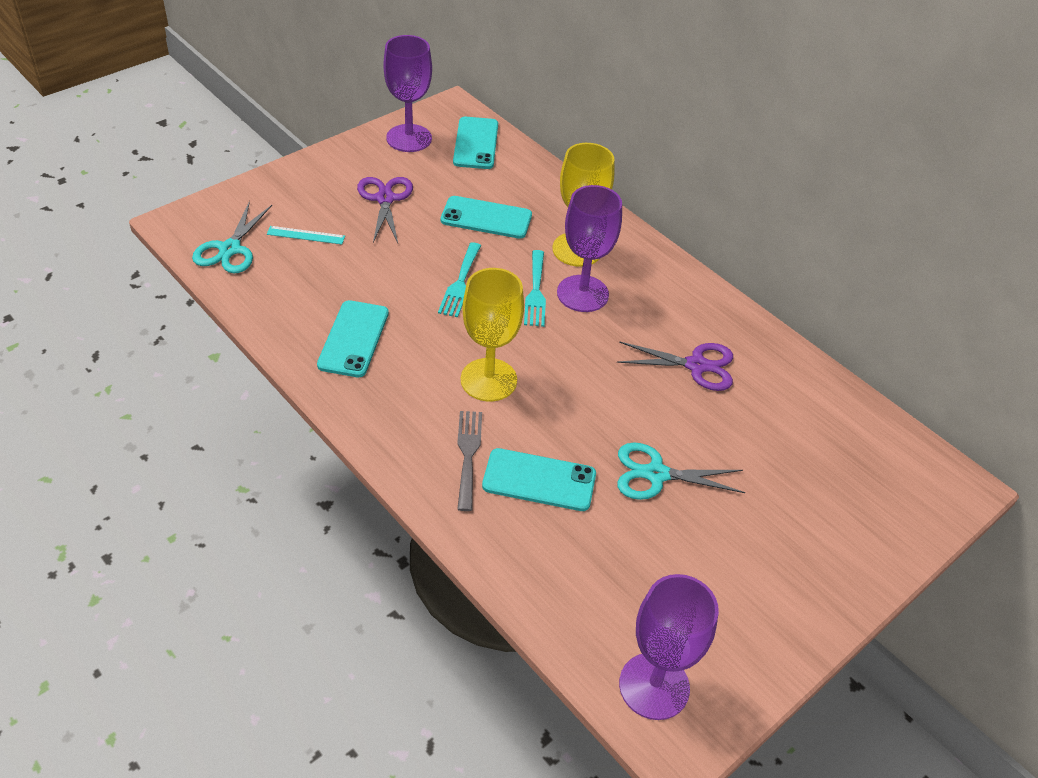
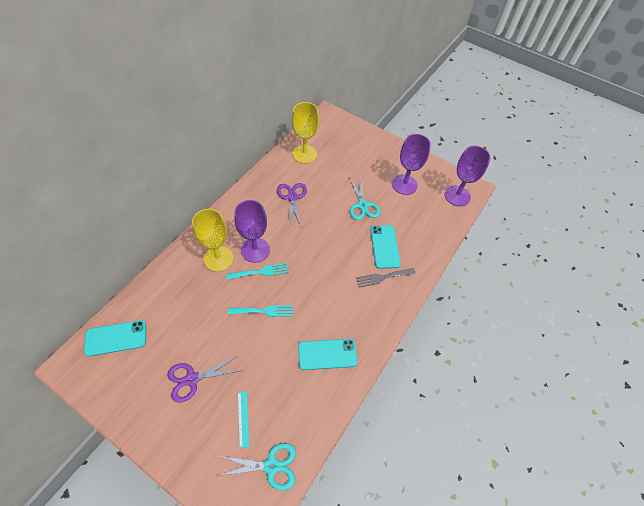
camera: 105 degrees left, 10 degrees up
(409, 138) = (114, 386): purple goblet -> purple goblet (404, 184)
(486, 218) = (199, 312): turquoise phone -> none
(488, 380) = (333, 280): yellow goblet -> yellow goblet (304, 154)

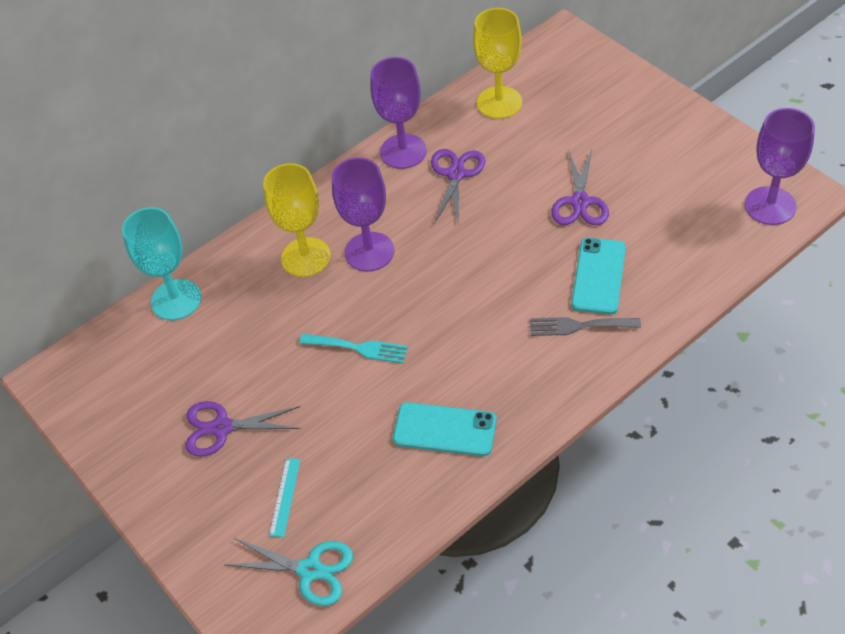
camera: 25 degrees right, 5 degrees down
(116, 338) = (123, 351): turquoise phone -> none
(143, 298) = (176, 300): none -> turquoise goblet
(260, 272) = (369, 287): turquoise fork -> none
(362, 205) = (580, 202): turquoise scissors -> purple scissors
(404, 184) = (671, 174): purple goblet -> purple goblet (403, 151)

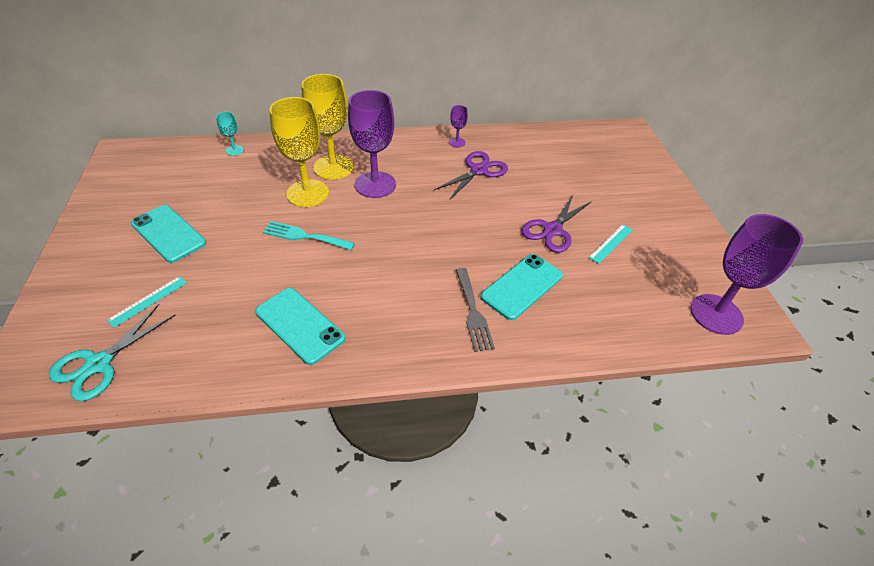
camera: 25 degrees right, 5 degrees down
(176, 300) = (234, 150): turquoise goblet -> turquoise goblet, size x0.44
(222, 428) = (168, 233): purple scissors -> turquoise phone
(310, 570) = (99, 364): turquoise scissors -> turquoise scissors turned 75 degrees clockwise
(359, 348) = (304, 236): turquoise fork -> turquoise fork turned 150 degrees clockwise
(403, 151) = (457, 142): purple goblet -> purple goblet, size x0.44
(499, 102) = (548, 146): yellow goblet -> yellow goblet (307, 193)
(578, 326) = (473, 312): grey fork -> grey fork turned 135 degrees counterclockwise
(640, 185) = (610, 243): none -> turquoise ruler

